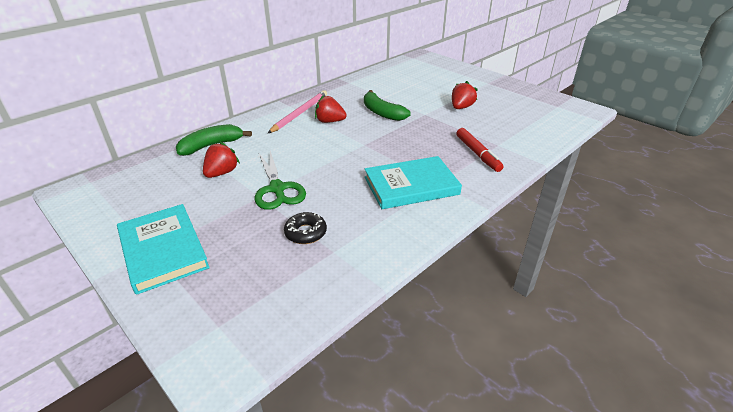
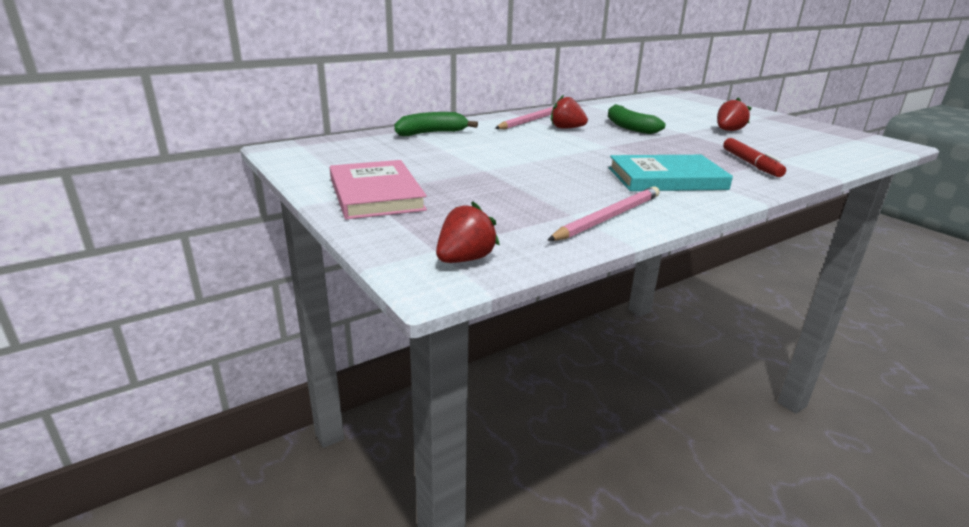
camera: 10 degrees right, 10 degrees down
(163, 250) = (376, 194): turquoise book -> pink book
(222, 173) = (442, 151): red strawberry -> red strawberry (465, 259)
(277, 189) = (505, 167): green scissors -> none
(305, 233) = (538, 198): black donut -> none
(364, 251) = (608, 217): none -> pink pencil

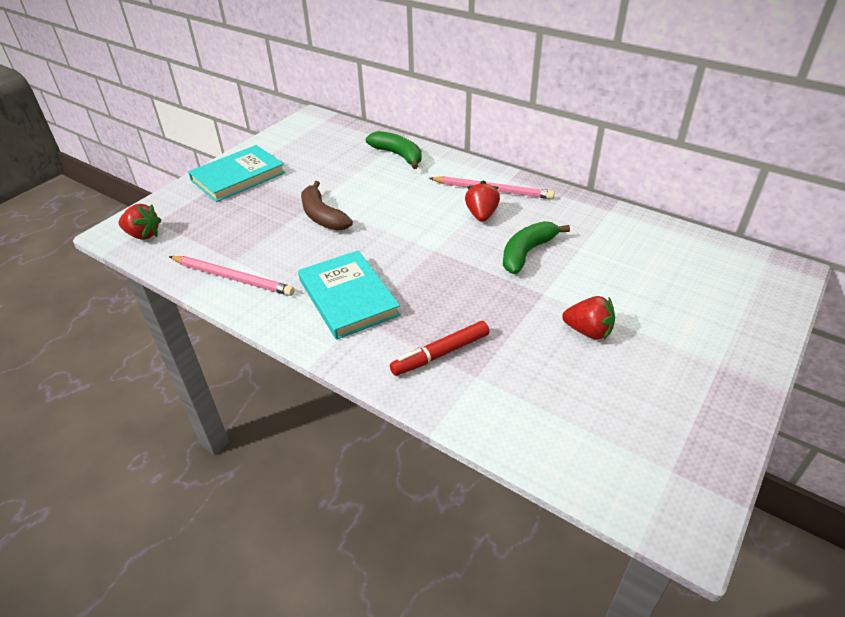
camera: 70 degrees right, 15 degrees up
(376, 194) = (238, 177): pink book -> turquoise book
(516, 170) = (322, 216): none -> brown banana

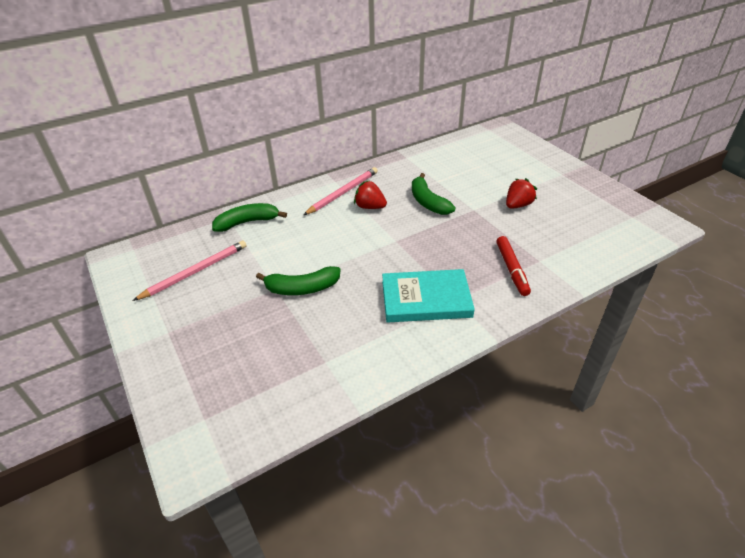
camera: 65 degrees left, 0 degrees up
(143, 235) = (222, 433): red strawberry -> none
(233, 278) = (353, 367): pink pencil -> pink pencil (195, 272)
(238, 177) = (178, 333): turquoise book -> none
(322, 216) = (302, 288): brown banana -> green banana

